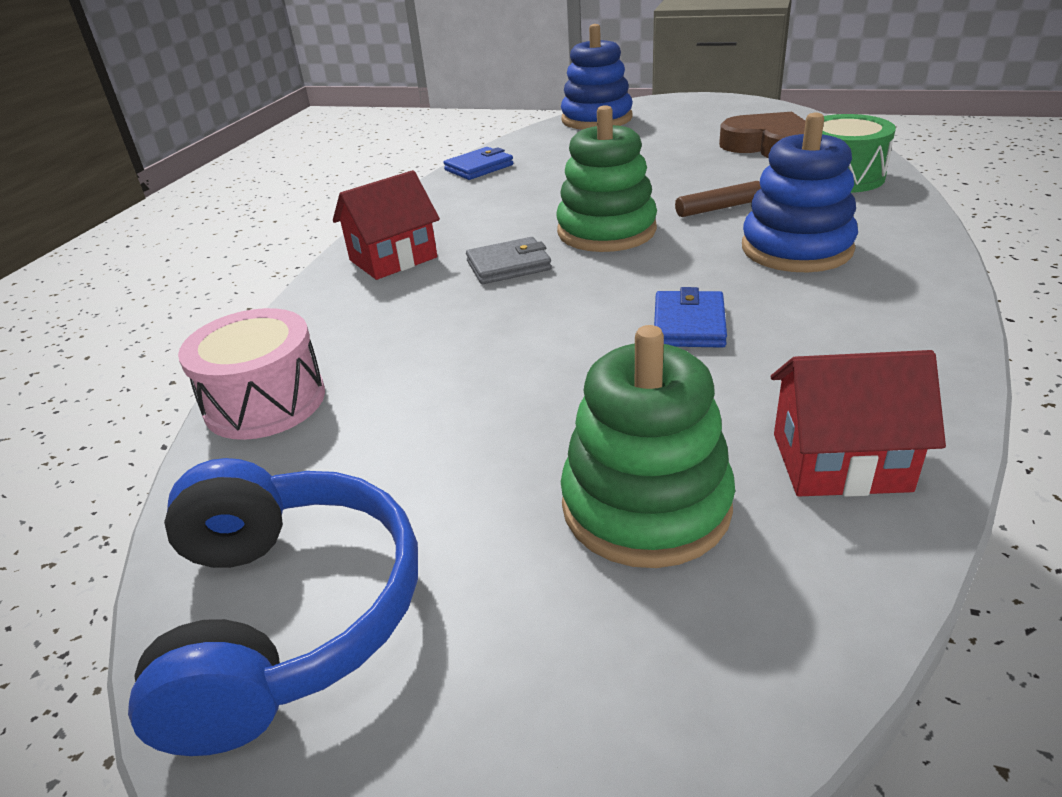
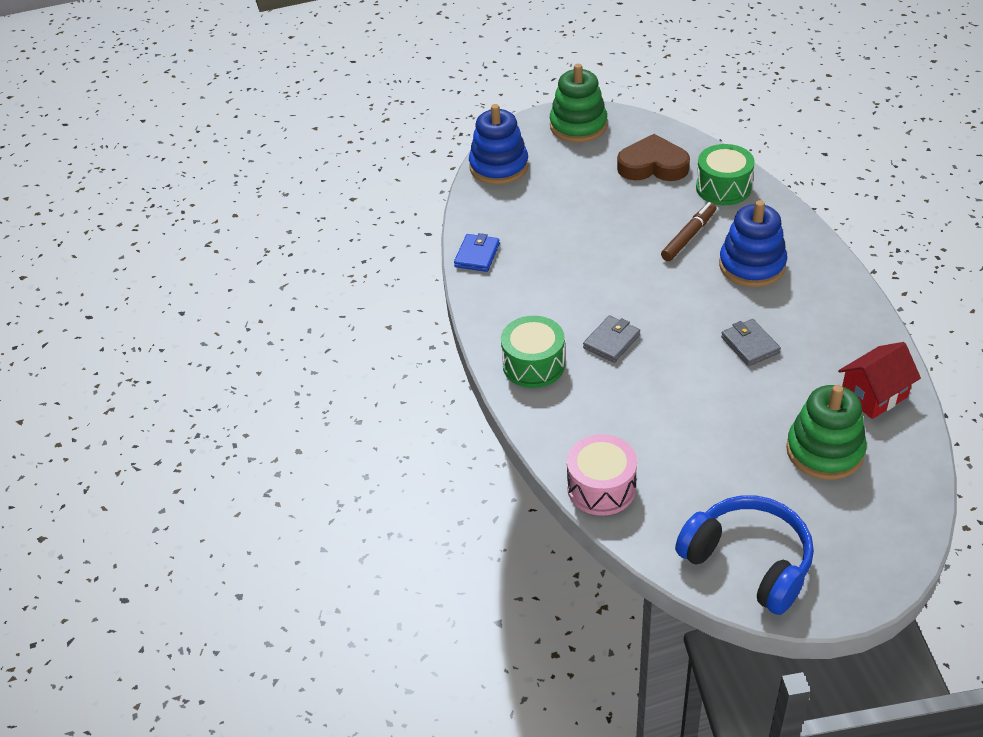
camera: 35 degrees left, 10 degrees up
(393, 259) = (533, 365): red house -> green drum
(606, 231) = (636, 289): green stacking toy -> green stacking toy (578, 126)
(689, 324) = (750, 345): blue wallet -> grey wallet

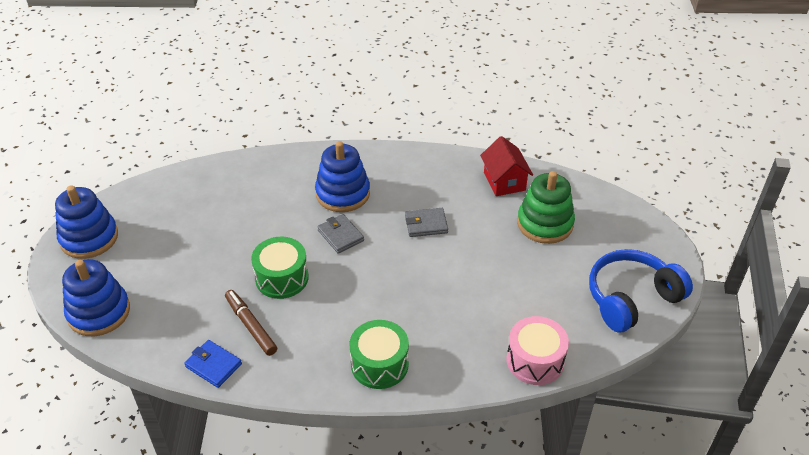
camera: 75 degrees left, 0 degrees up
(578, 126) = (89, 238): green stacking toy -> blue stacking toy
(611, 341) = (379, 303): grey wallet -> grey wallet (340, 235)
(653, 165) = (184, 208): brown heart -> none
(688, 236) = (286, 216): brown marker -> brown marker (250, 326)
(723, 188) = (244, 178): green drum -> green drum (282, 278)

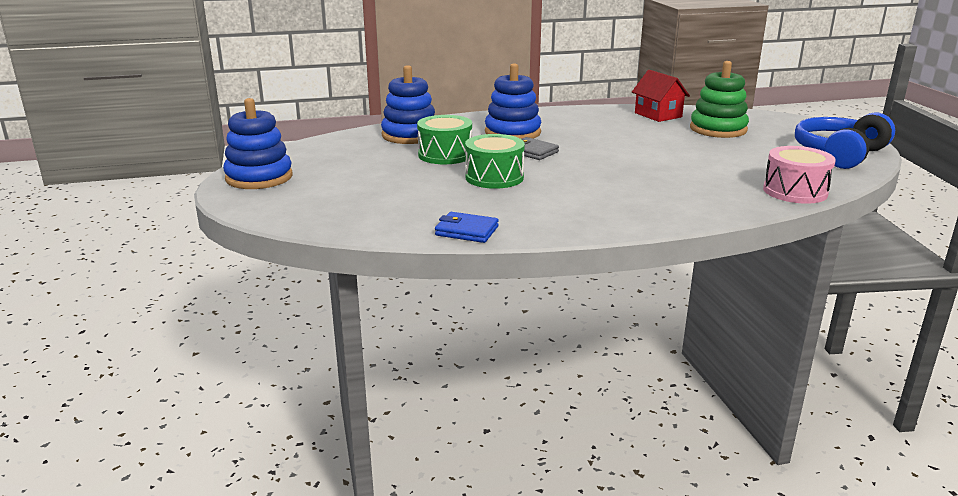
camera: 15 degrees left, 20 degrees down
(99, 312) = (304, 216): blue stacking toy -> blue stacking toy (410, 135)
(250, 326) = (486, 205): brown marker -> none
(379, 364) = (646, 210): green drum -> green drum (445, 155)
(426, 224) = (609, 139): grey wallet -> none

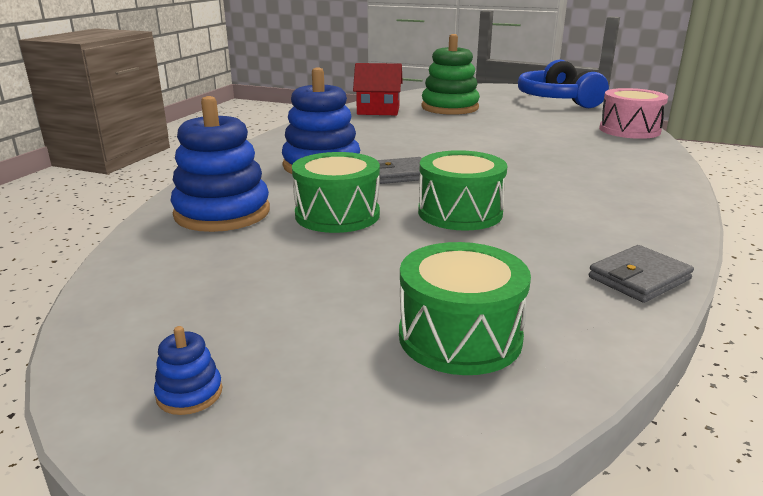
camera: 55 degrees left, 0 degrees up
(259, 177) = (189, 393): blue stacking toy -> blue stacking toy, size x0.41
(349, 206) = (460, 337): none -> green drum
(467, 231) = (639, 278): blue wallet -> grey wallet

